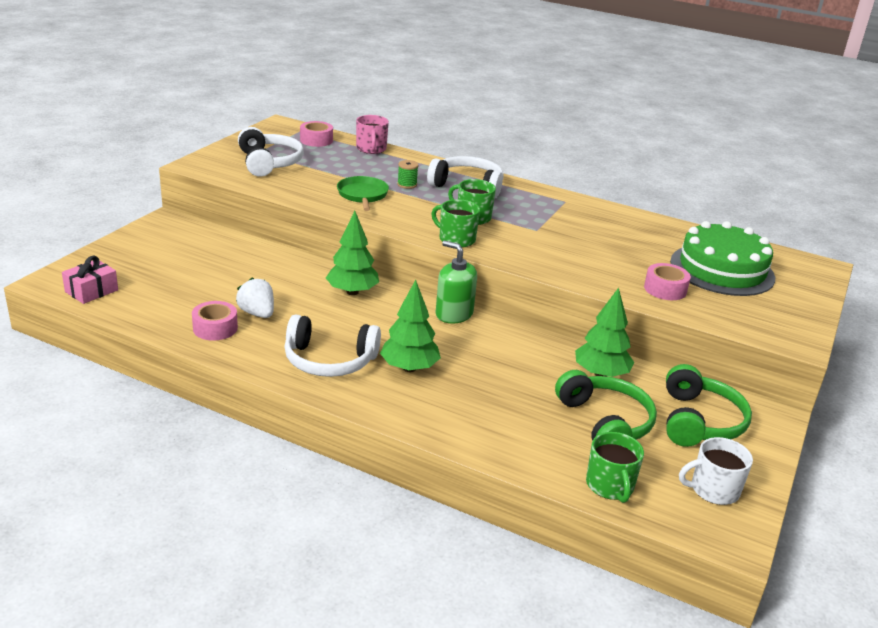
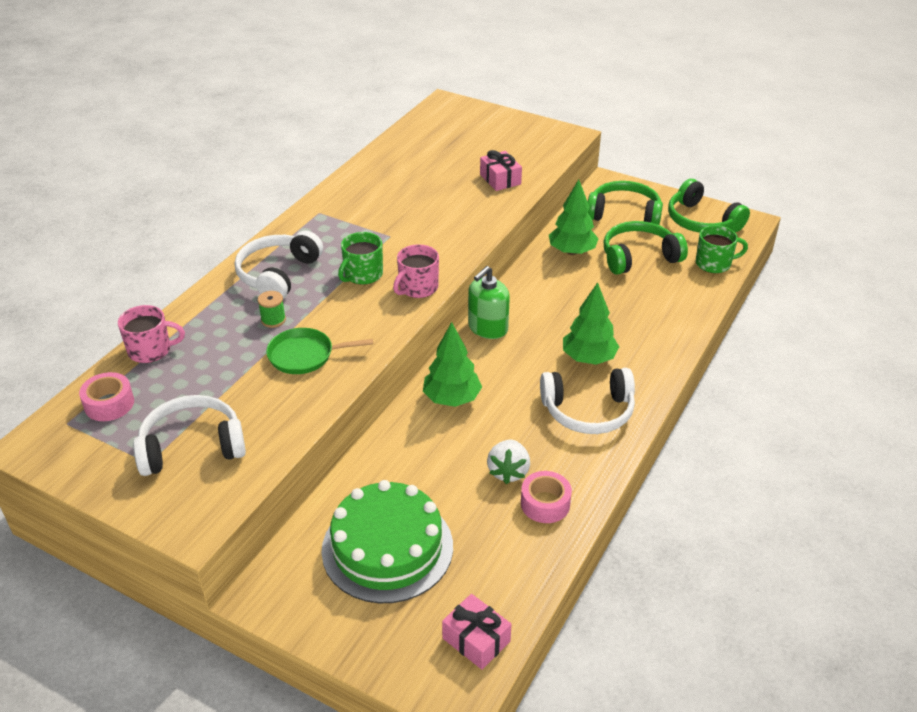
camera: 85 degrees left, 10 degrees up
(257, 313) = (508, 471): white strawberry -> white strawberry turned 45 degrees counterclockwise
(329, 360) = (588, 411): white headphones -> white headphones turned 75 degrees clockwise
(456, 239) = (417, 288): green mug -> pink mug
(665, 289) = (500, 179): pink tape -> pink gift
(713, 490) = (701, 221): white mug -> green headphones
(722, 269) = (459, 147): green cake -> green cake (387, 548)

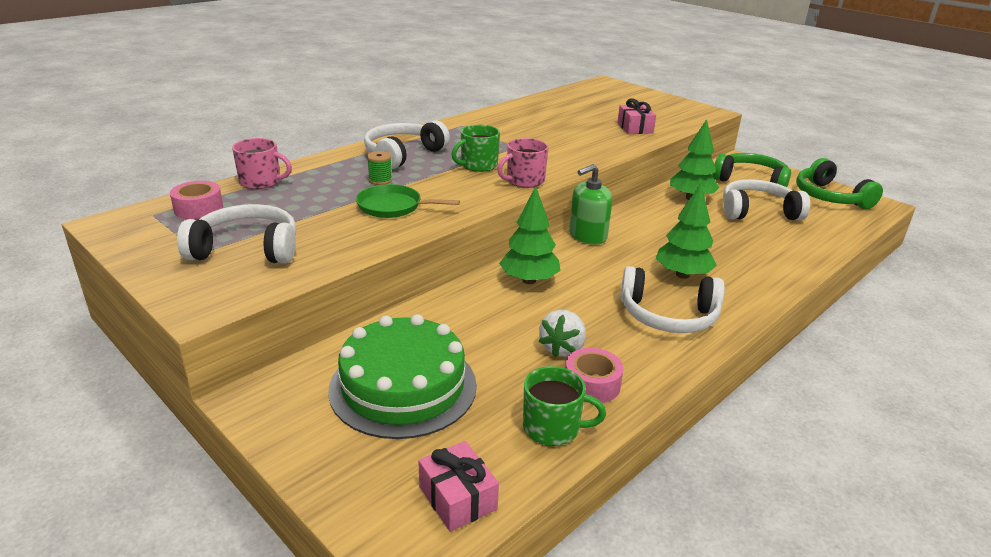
camera: 15 degrees right, 10 degrees down
(639, 257) = (758, 212): green headphones -> white headphones
(714, 263) = (837, 228): green mug -> green mug (553, 428)

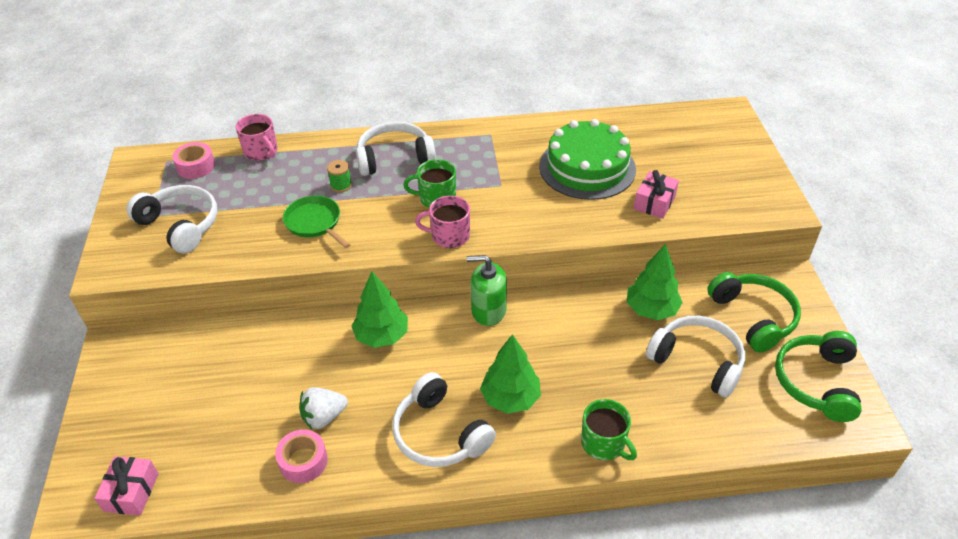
camera: 40 degrees right, 15 degrees up
(403, 386) = (194, 388): green cake -> green cake (587, 167)
(553, 428) = (237, 479): green mug -> green mug (604, 443)

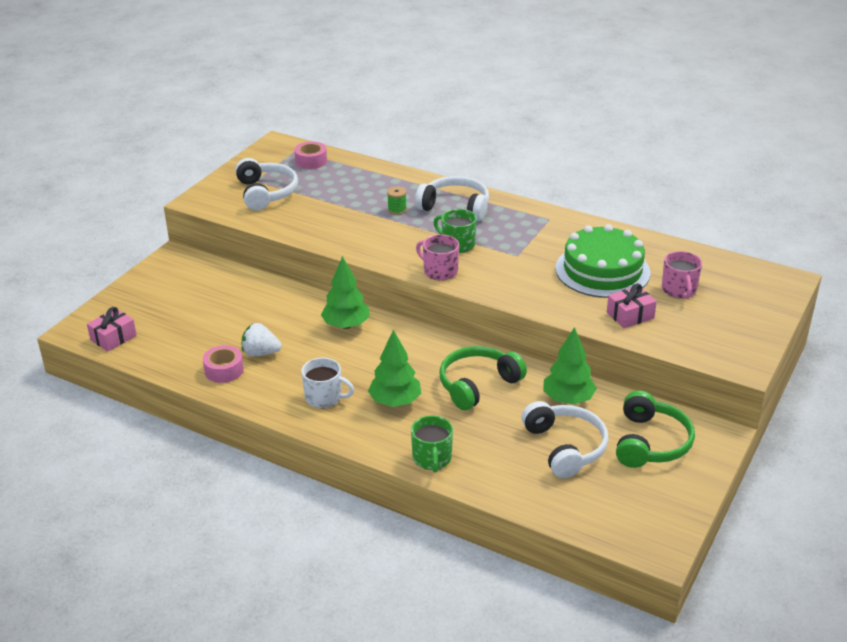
camera: 35 degrees right, 10 degrees down
(261, 152) = (364, 168): pink mug -> pink mug (679, 290)
(314, 222) = (354, 225): green pan -> none
(439, 433) = (324, 397): white headphones -> white mug
(488, 310) = (438, 343): green soap dispenser -> none
(816, 382) = (651, 507): green headphones -> green headphones (478, 385)

